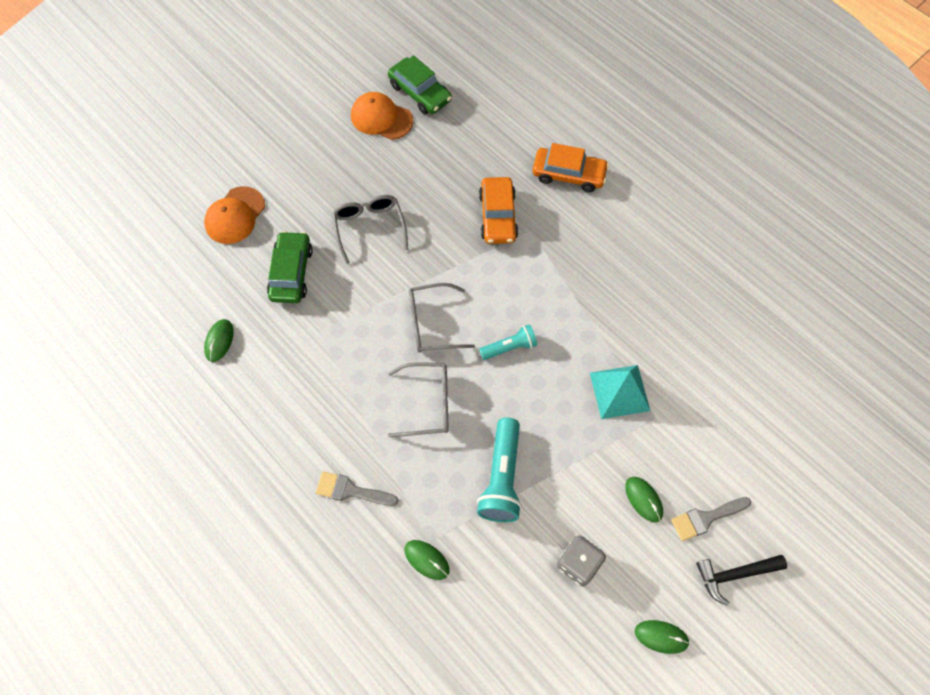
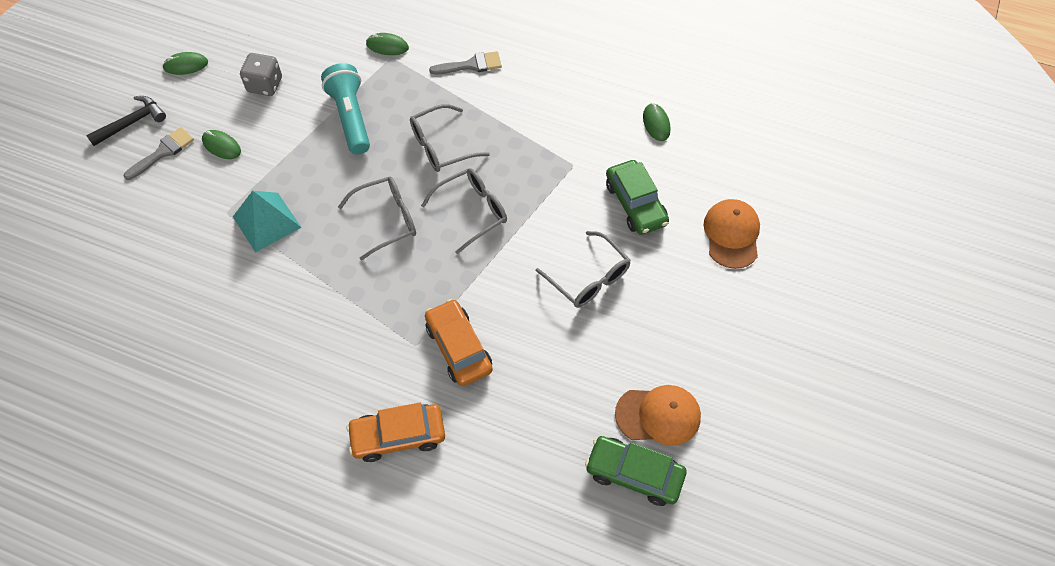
camera: 155 degrees right, 5 degrees down
(510, 347) = (387, 220): turquoise flashlight -> grey glasses

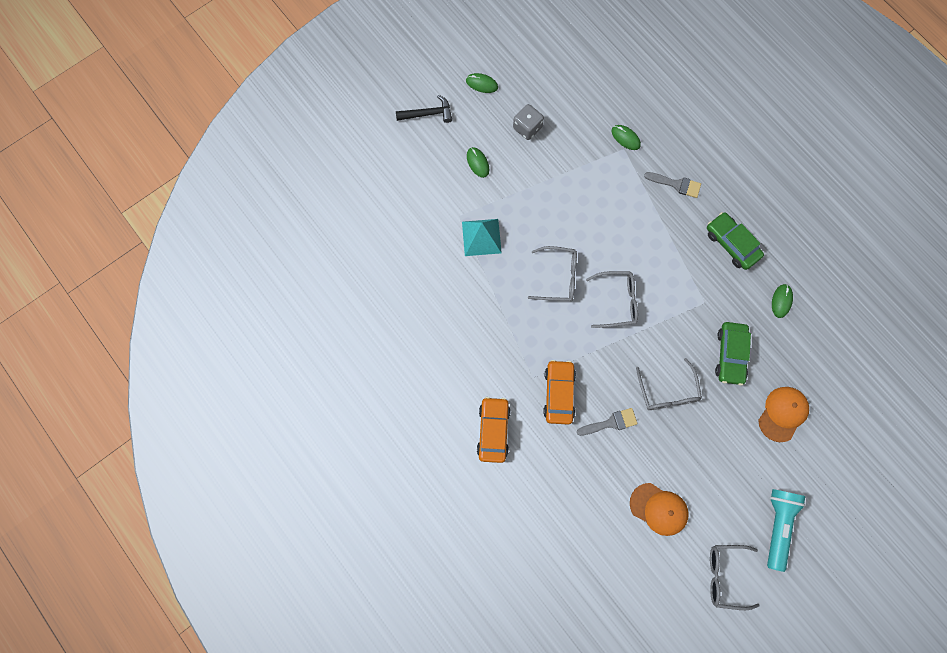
camera: 30 degrees right, 15 degrees up
(163, 152) = (438, 148): grey brush -> grey brush (611, 422)
(350, 117) = (572, 184): turquoise flashlight -> turquoise flashlight (777, 525)
(398, 436) = (493, 431): orange car -> orange car turned 75 degrees clockwise
(441, 146) = (622, 240): grey glasses -> grey glasses (725, 575)
(634, 474) = (622, 537): green car -> green car (732, 244)

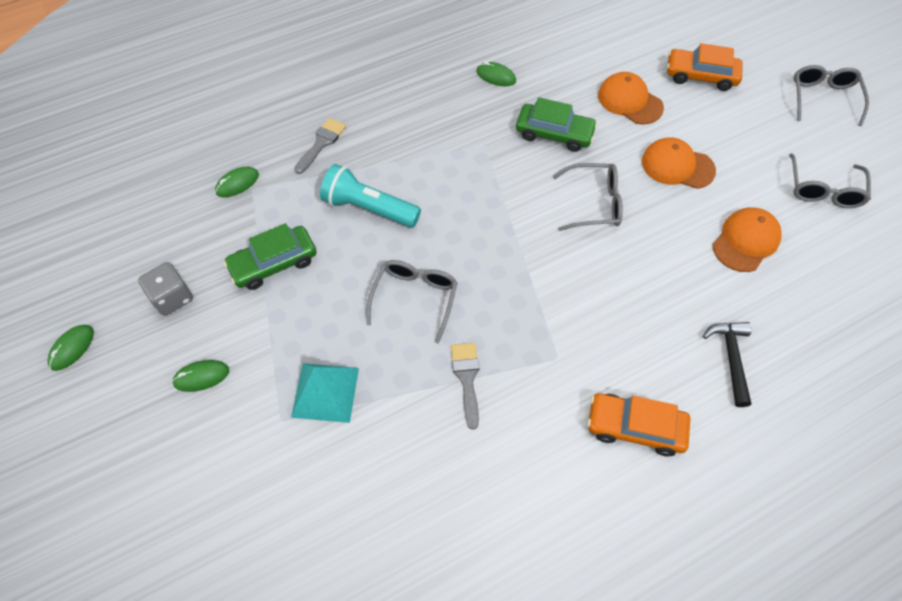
camera: 80 degrees left, 15 degrees down
(428, 114) = (84, 440): black hammer -> black hammer (730, 358)
(559, 393) = (585, 328): orange car -> orange car (700, 76)
(611, 422) = (631, 273): grey brush -> grey brush (466, 378)
(617, 301) = (464, 234): grey glasses -> grey glasses (823, 98)
(721, 455) = (677, 166): none -> orange cap
(732, 244) = (415, 105): green car -> green car (274, 263)
(777, 525) = (760, 131): turquoise flashlight -> turquoise flashlight (369, 208)

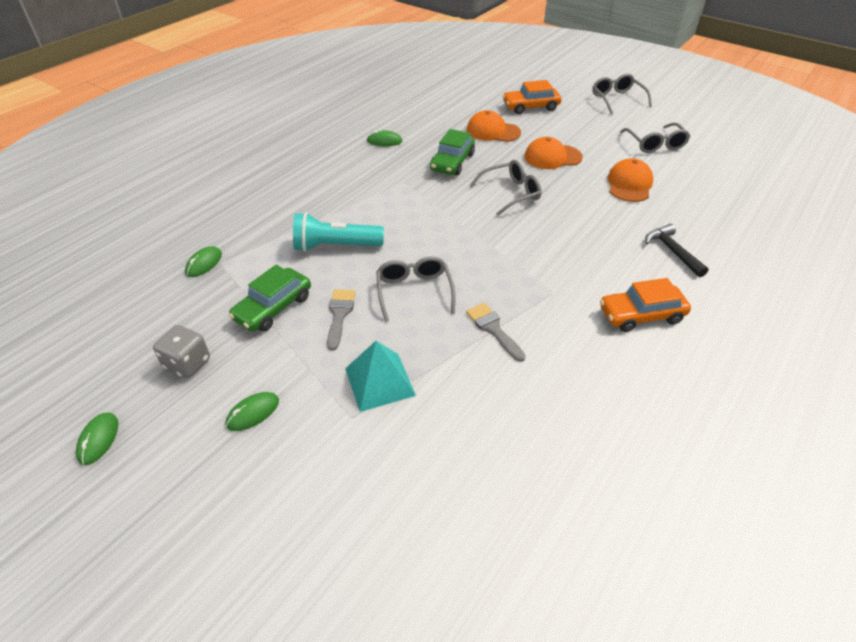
camera: 25 degrees left, 15 degrees down
(321, 143) = (266, 216): grey brush -> grey brush (339, 314)
(554, 134) = (452, 162): green car -> green car turned 120 degrees clockwise

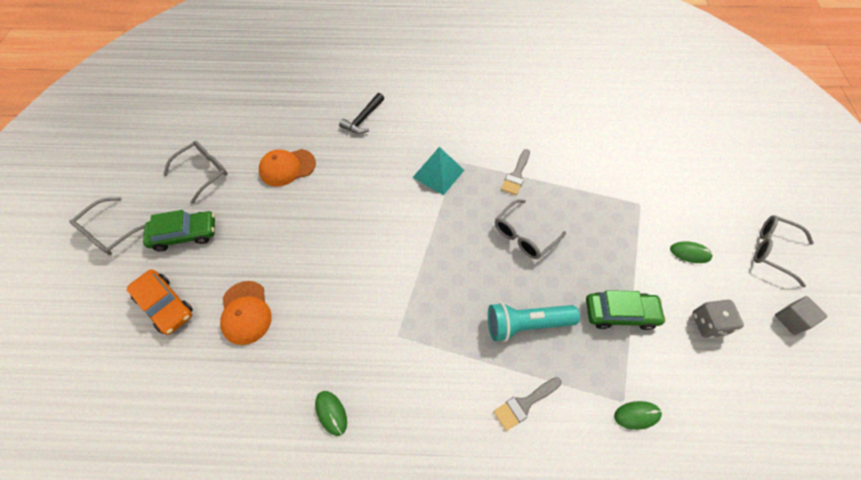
camera: 125 degrees left, 15 degrees up
(98, 439) = (791, 319): green mouse -> grey cube
(335, 246) = (526, 324): turquoise flashlight -> turquoise flashlight turned 120 degrees clockwise
(339, 314) = (584, 265): grey brush -> grey brush (524, 404)
(379, 381) = (607, 206): turquoise pyramid -> turquoise pyramid (438, 173)
(452, 162) = (333, 314): green car -> green car (185, 234)
(511, 193) = (355, 239): grey glasses -> grey glasses (772, 250)
(552, 157) = (272, 236): orange cap -> none
(641, 315) = (441, 115): orange car -> none

